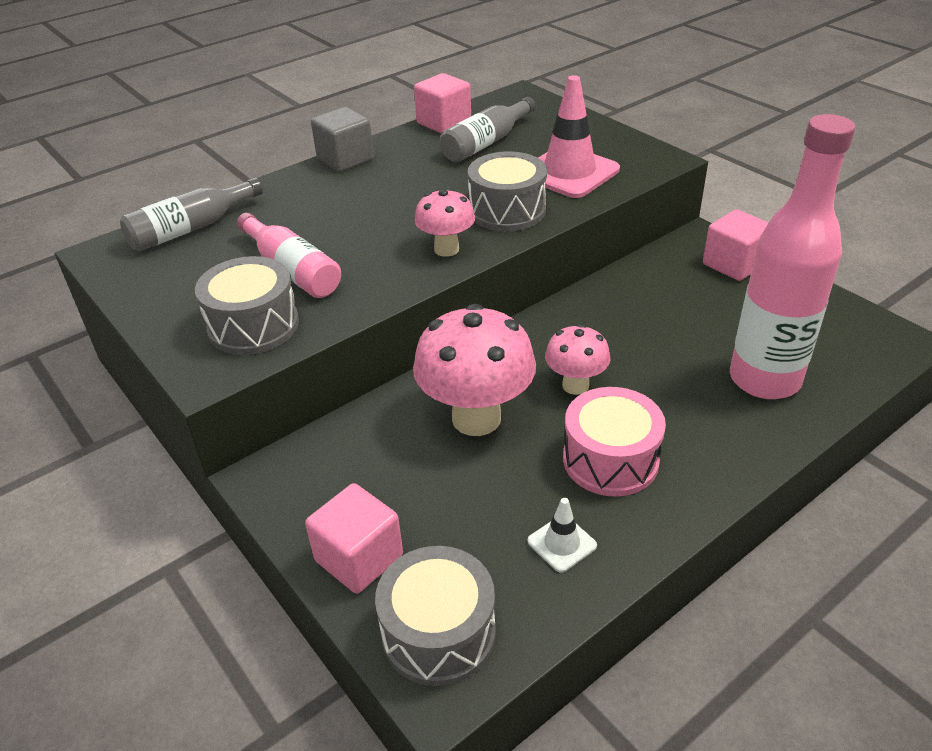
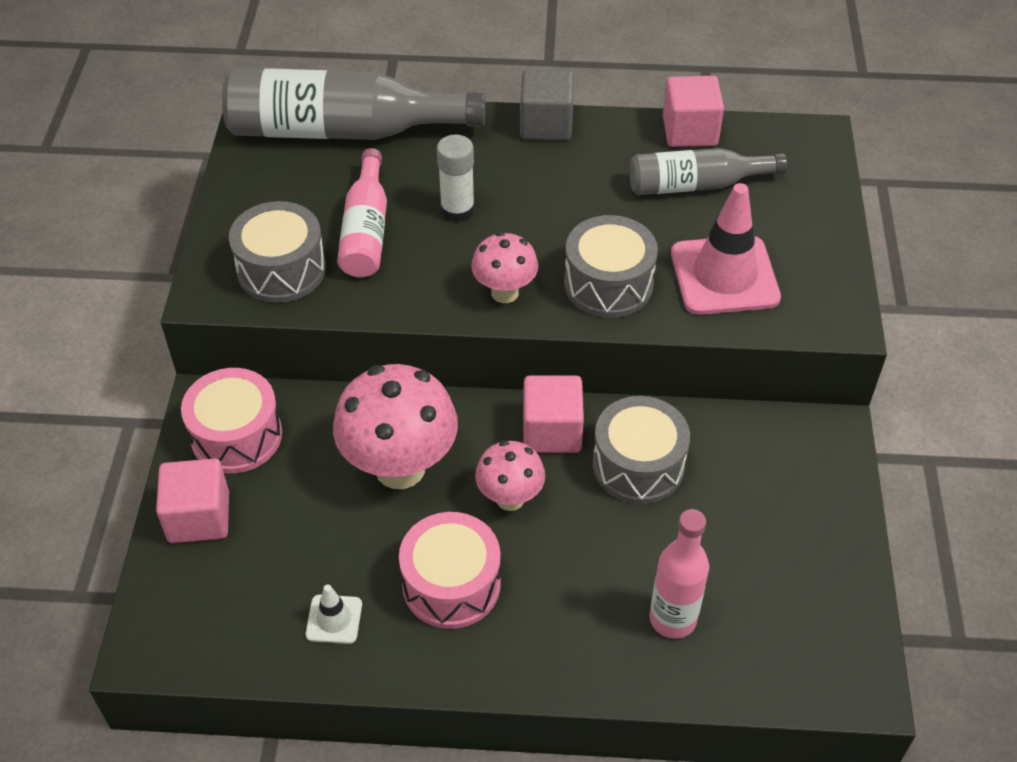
camera: 40 degrees right, 10 degrees up
(191, 228) = (342, 130): grey bottle -> grey bottle, size x1.70
(318, 483) = (236, 436): none -> pink drum
(347, 226) = (457, 210): none -> white glue stick
(438, 633) = (186, 612): grey drum -> grey drum (638, 465)
(733, 264) = (820, 485): pink cube -> pink cube (552, 431)
(764, 380) = (672, 619): pink bottle -> pink bottle, size x0.59

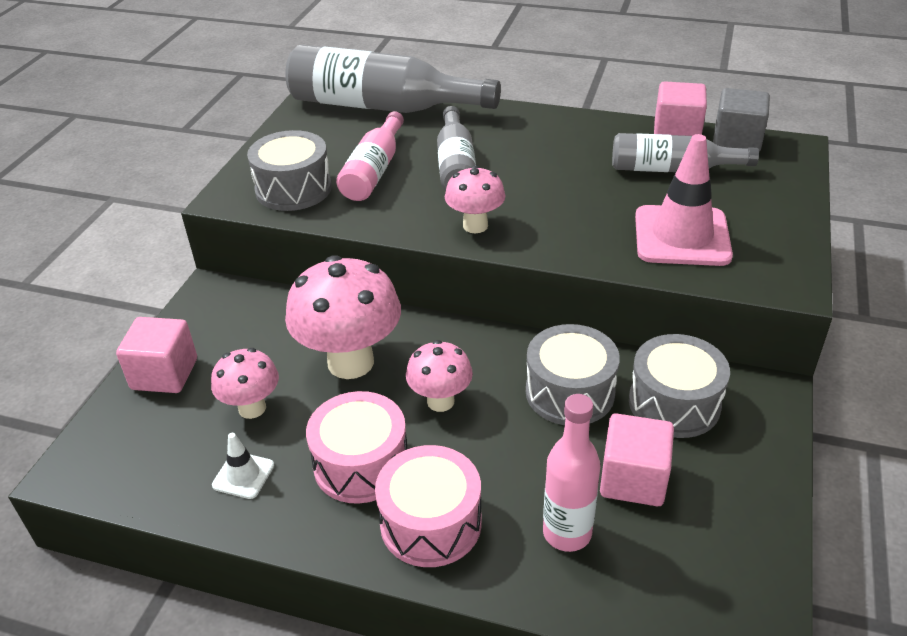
camera: 15 degrees right, 10 degrees down
(236, 436) = (223, 318): pink drum -> pink drum (430, 523)
(313, 541) = (252, 408): none -> pink mushroom
(457, 210) = (456, 165): white glue stick -> grey bottle
(546, 124) = (551, 117): grey cube -> grey cube (736, 141)
(552, 431) = (497, 353): pink cube -> pink cube (633, 479)
(608, 284) = (571, 230): grey drum -> grey drum (674, 403)

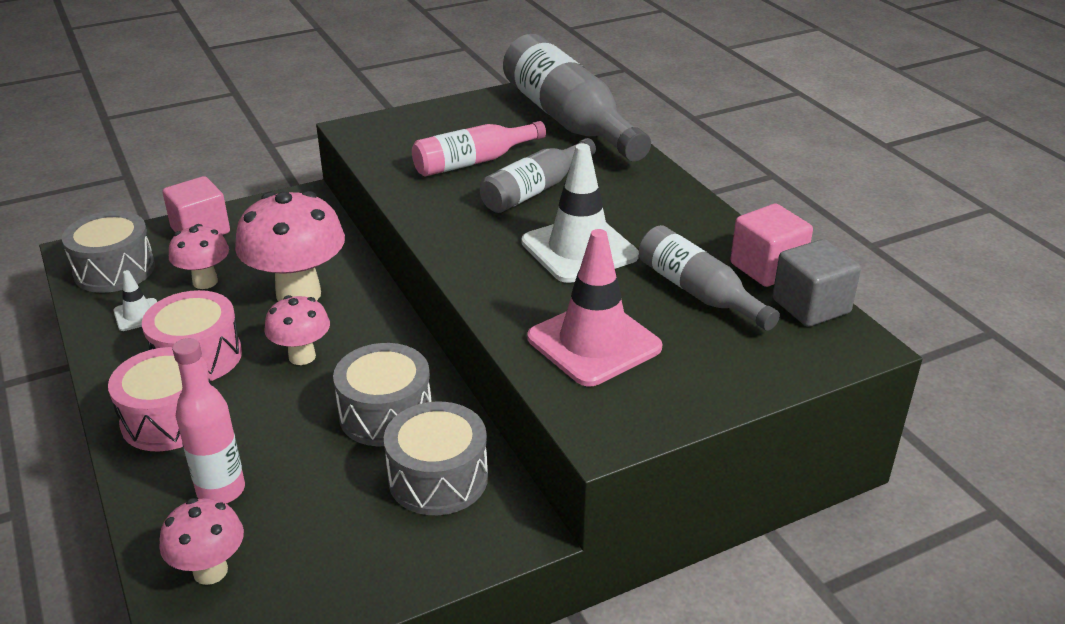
camera: 45 degrees right, 5 degrees down
(293, 189) = (402, 145): grey drum -> grey drum (114, 270)
(475, 226) = (463, 238): pink mushroom -> pink mushroom (210, 571)
(560, 186) = (579, 249): none -> white traffic cone
(633, 479) = (317, 498): pink cube -> none

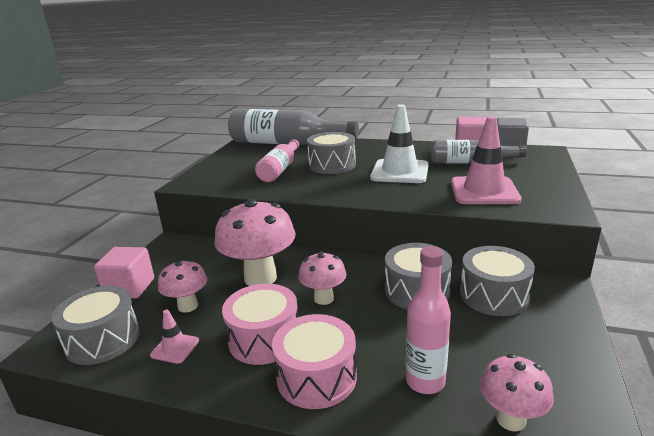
camera: 45 degrees left, 10 degrees down
(138, 315) = (175, 348): white traffic cone -> pink traffic cone
(535, 190) = (332, 165): grey bottle -> grey drum

